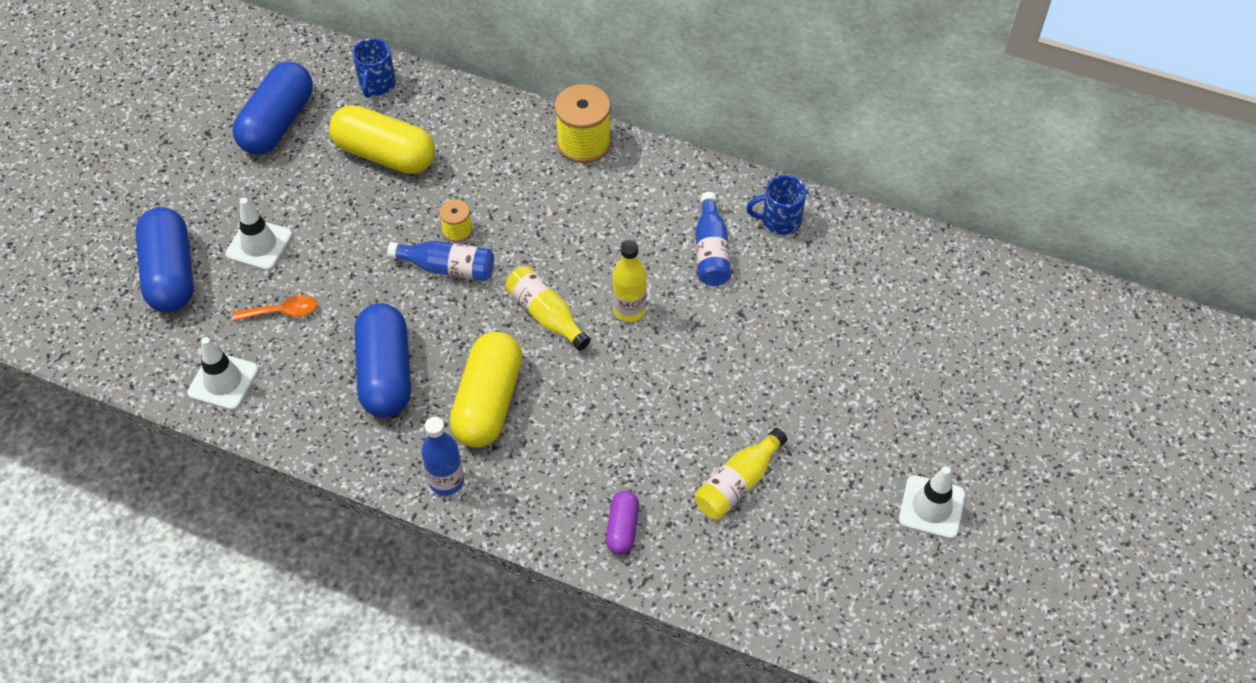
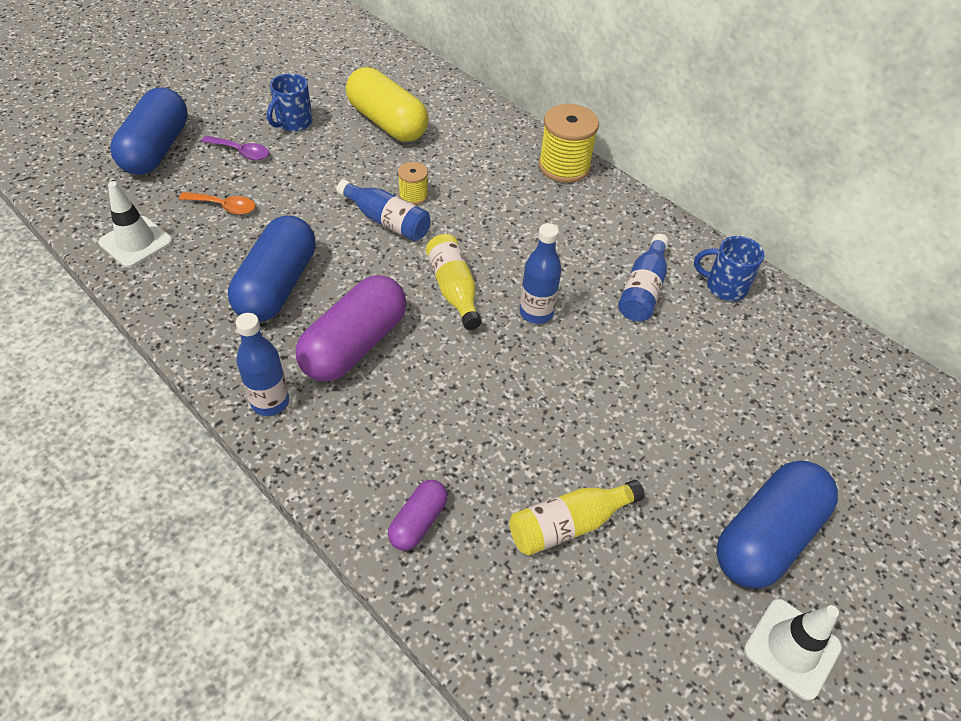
camera: 20 degrees right, 5 degrees down
(259, 245) = (241, 152): white traffic cone -> purple spoon
(277, 123) = (316, 76): blue capsule -> blue capsule (766, 536)
(377, 85) = (412, 75): blue mug -> blue mug (293, 123)
(488, 402) = (354, 345): yellow capsule -> purple capsule
(629, 310) = (536, 313): yellow bottle -> blue bottle

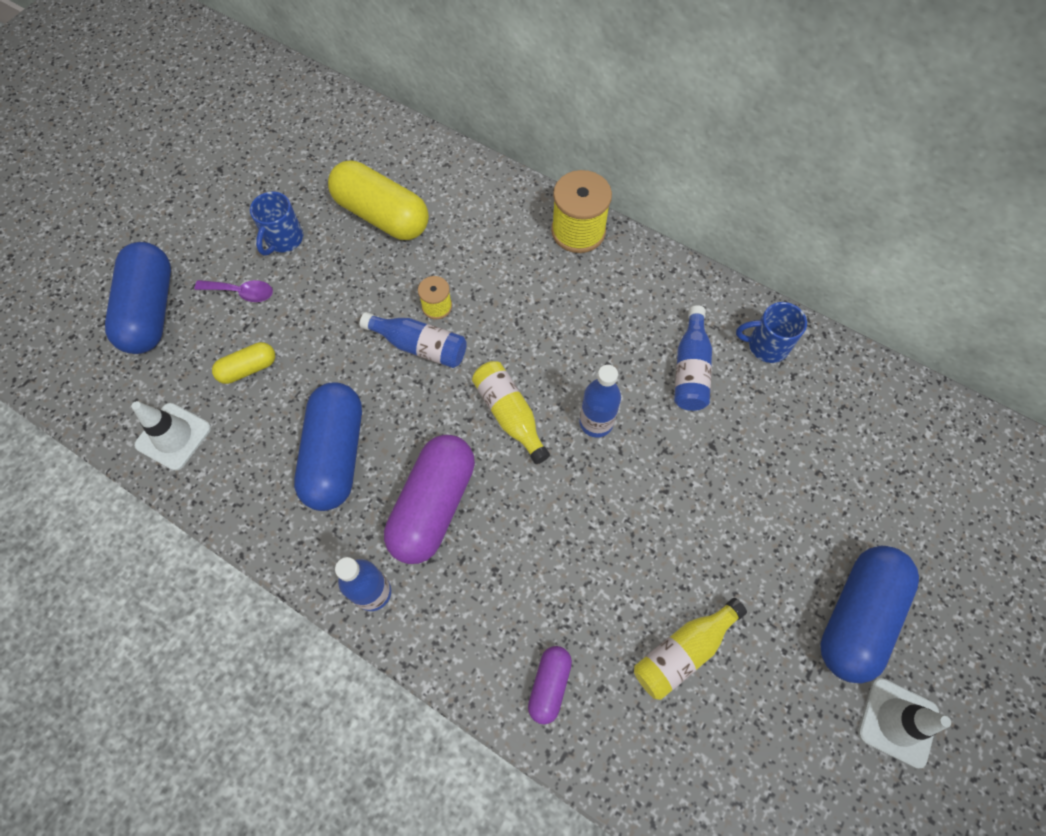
camera: 10 degrees left, 15 degrees up
(224, 207) = (248, 369): orange spoon -> yellow capsule

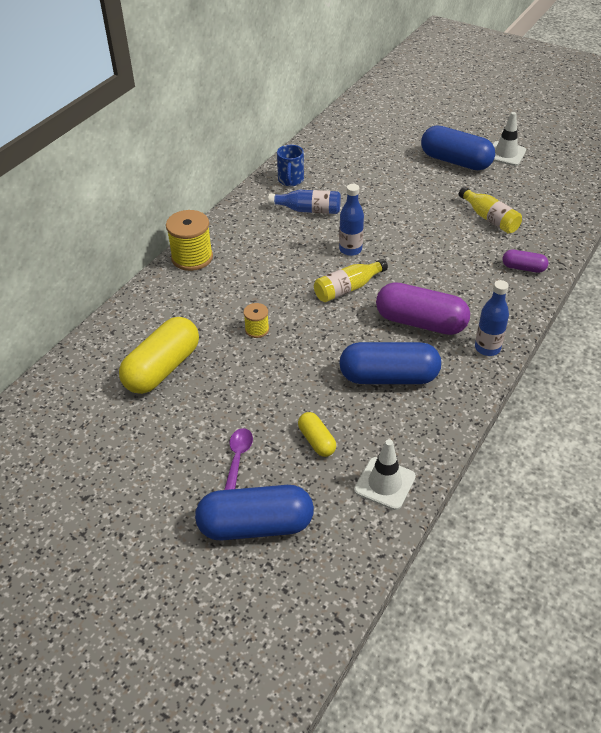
camera: 90 degrees left, 20 degrees down
(283, 239) = (181, 433): blue mug -> none
(420, 346) = (293, 337): blue bottle -> none

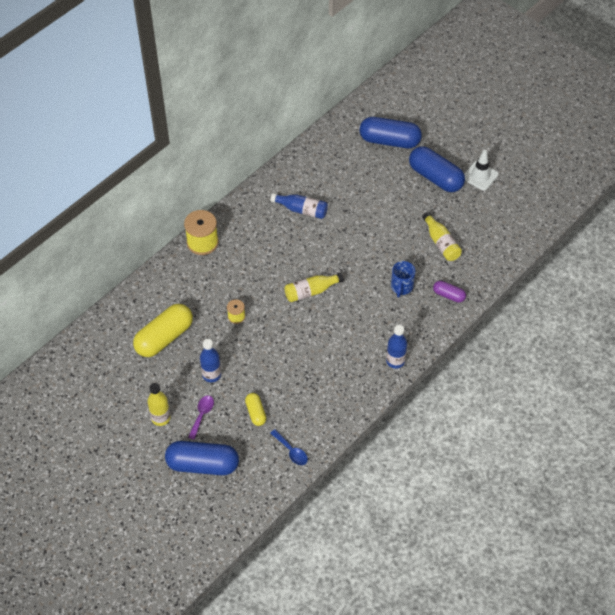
camera: 10 degrees right, 10 degrees up
(177, 471) = (161, 418): none -> yellow bottle
(290, 180) = (295, 176): blue mug -> blue mug (401, 287)
(350, 249) = (323, 255): blue bottle -> blue bottle (211, 375)
(384, 483) = (291, 451): white traffic cone -> blue spoon
(389, 377) = (318, 372): blue capsule -> blue capsule (389, 141)
(420, 322) = (355, 331): purple capsule -> none

